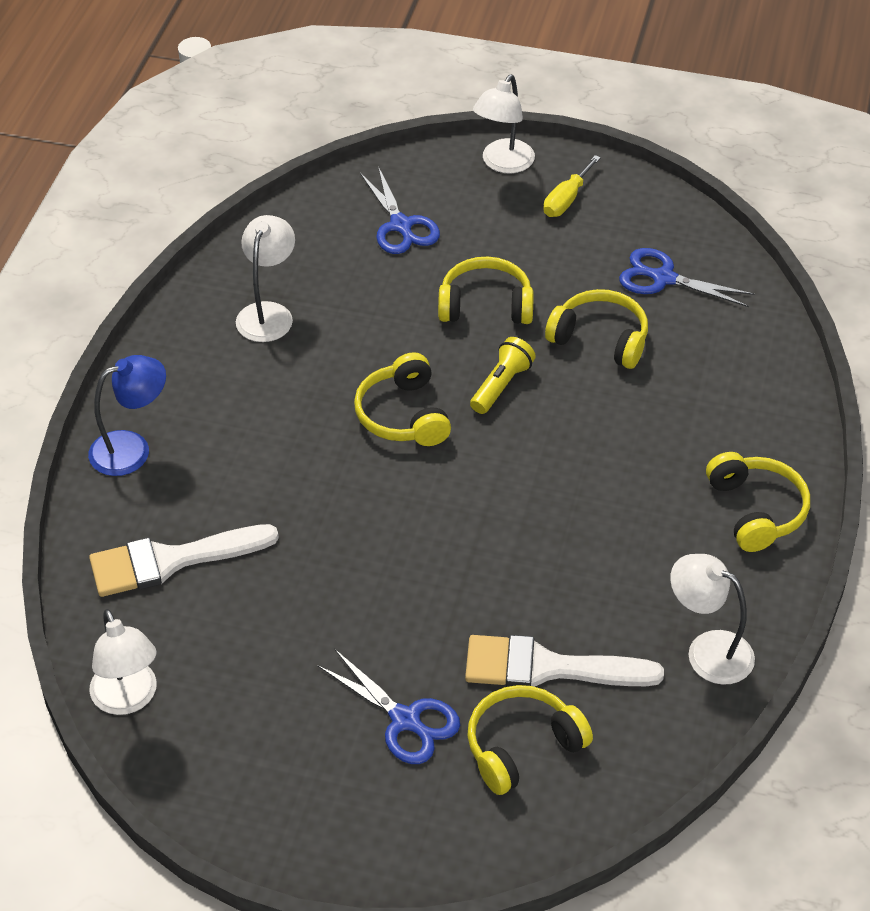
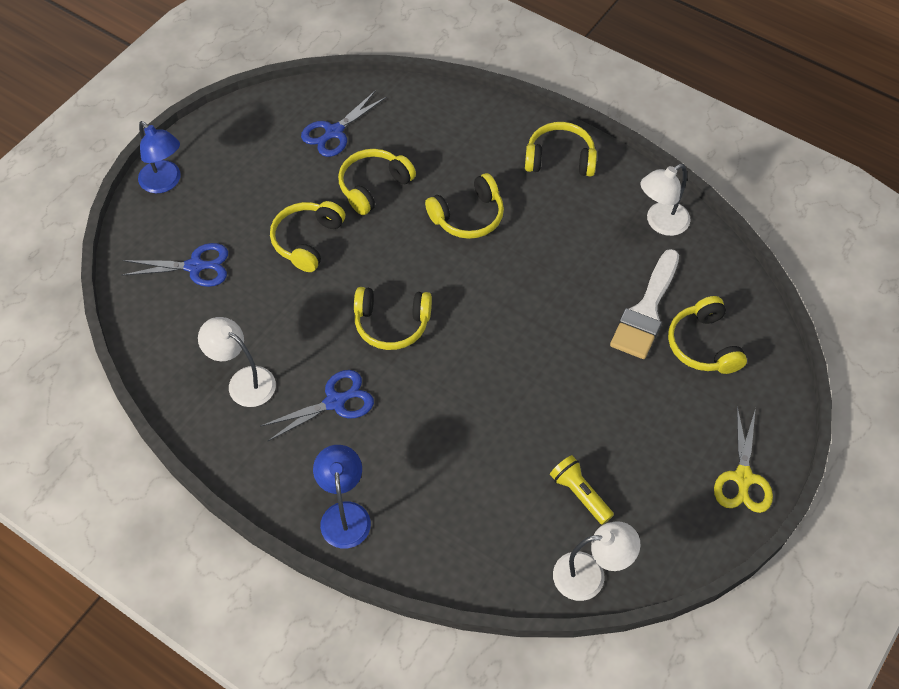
camera: 70 degrees left, 10 degrees up
(171, 561) = (470, 514): white brush -> none
(326, 837) = (743, 478): none -> yellow scissors
(405, 720) = (662, 404): blue scissors -> blue scissors (335, 402)
(501, 385) = (390, 256): yellow flashlight -> yellow flashlight (580, 494)
(503, 164) = (165, 183): white lamp -> blue lamp
(566, 200) = (226, 158): yellow screwdriver -> none
(603, 441) = (468, 216): none -> yellow headphones

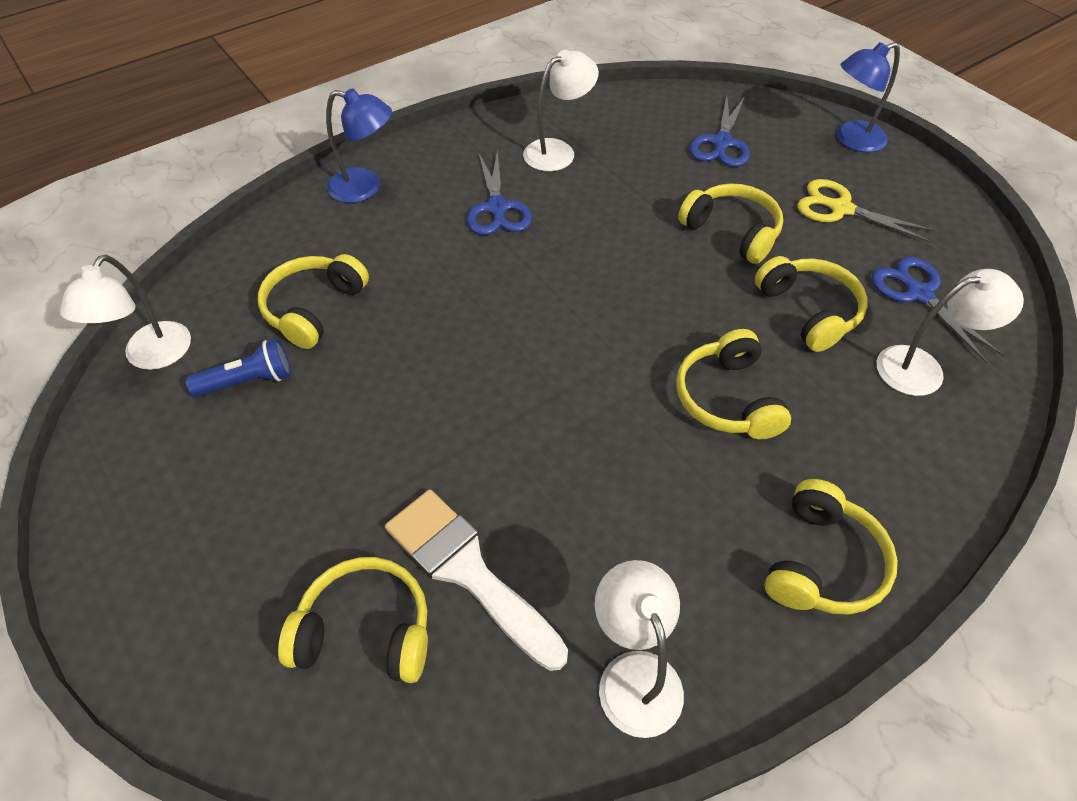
camera: 110 degrees right, 5 degrees down
(391, 324) = (577, 275): yellow headphones -> yellow headphones (313, 308)
(401, 126) = (923, 368): none -> white lamp
(580, 494) = (248, 381): yellow flashlight -> blue flashlight
(743, 478) = (131, 581): yellow scissors -> yellow scissors (840, 209)

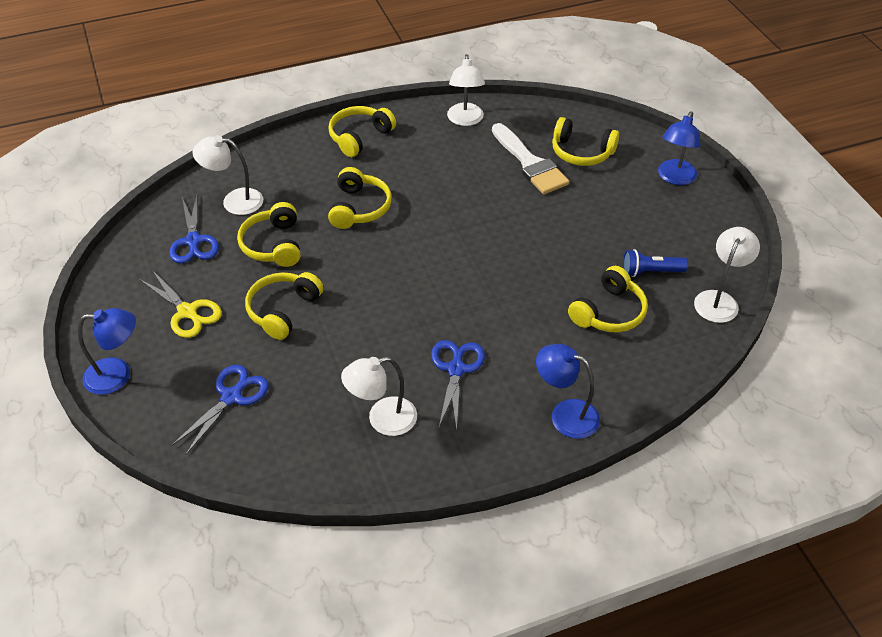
camera: 165 degrees left, 5 degrees down
(174, 600) = (674, 178): none -> blue lamp
(732, 231) = (283, 310): yellow headphones -> yellow headphones turned 60 degrees clockwise

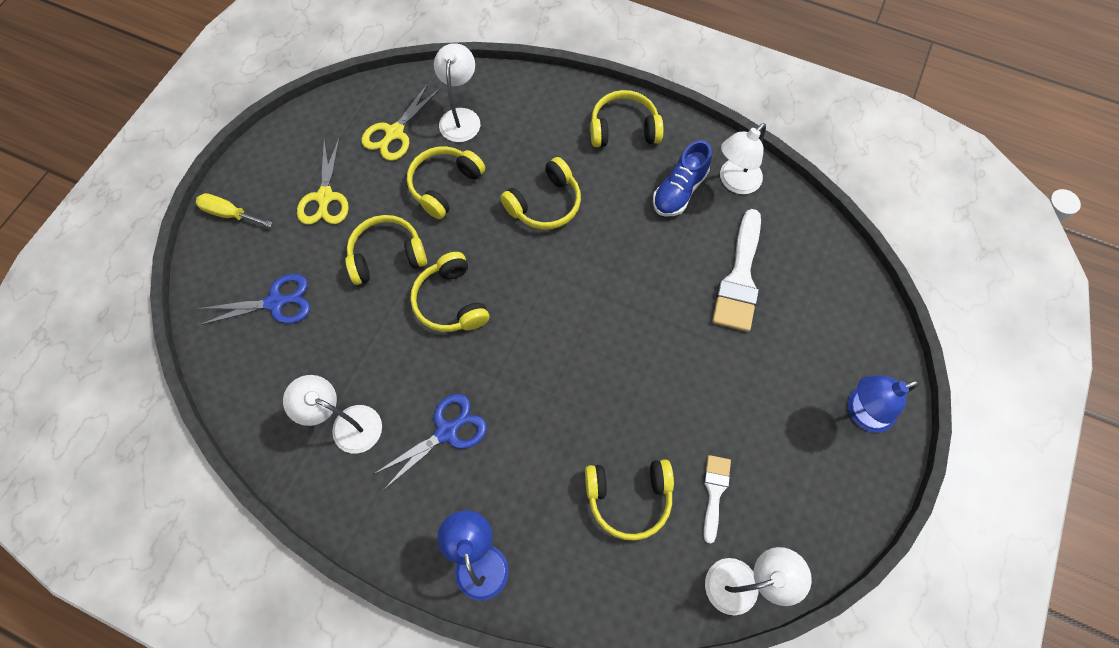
camera: 45 degrees right, 20 degrees up
(117, 375) = (229, 214): blue lamp -> yellow screwdriver
(193, 241) = (394, 133): blue scissors -> yellow scissors
(234, 201) = (461, 117): white lamp -> white lamp turned 45 degrees clockwise
(437, 145) = (679, 191): none -> blue shoe
(581, 152) = (802, 306): yellow headphones -> yellow headphones (451, 301)
(650, 272) = (714, 492): blue flashlight -> white brush

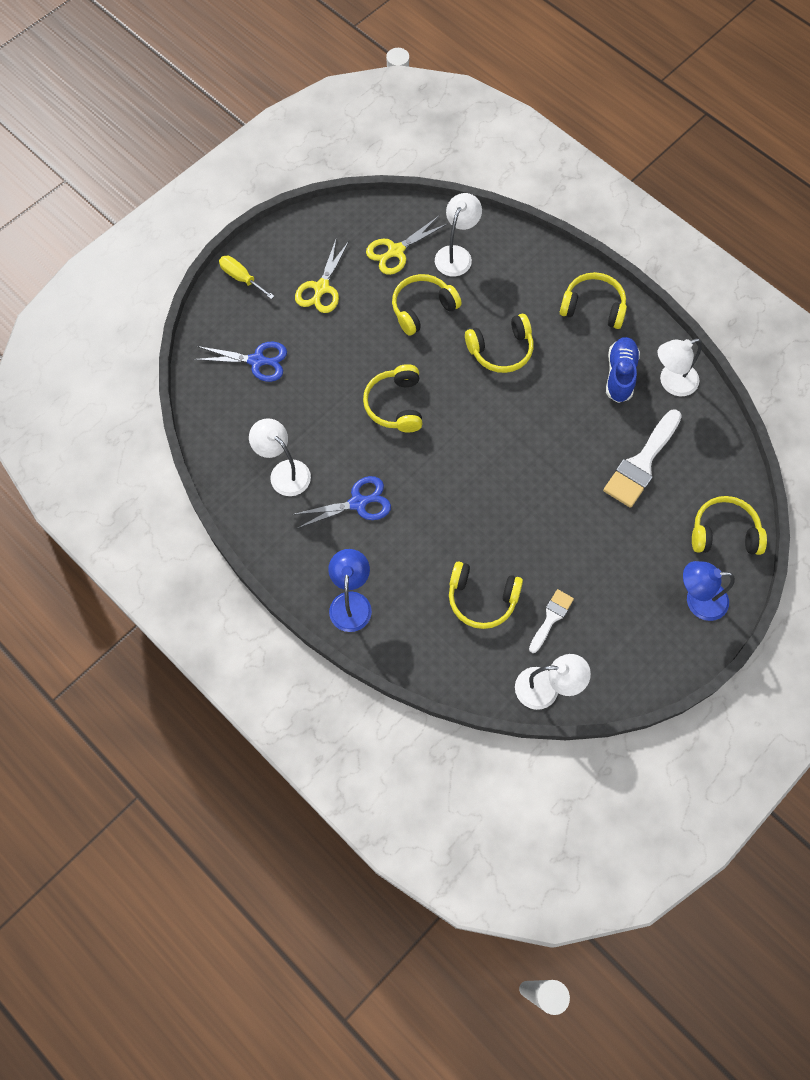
camera: 20 degrees right, 0 degrees up
(387, 255) = (356, 351): yellow headphones -> yellow headphones (724, 532)
(679, 191) = (620, 375): blue shoe -> blue shoe turned 135 degrees clockwise

